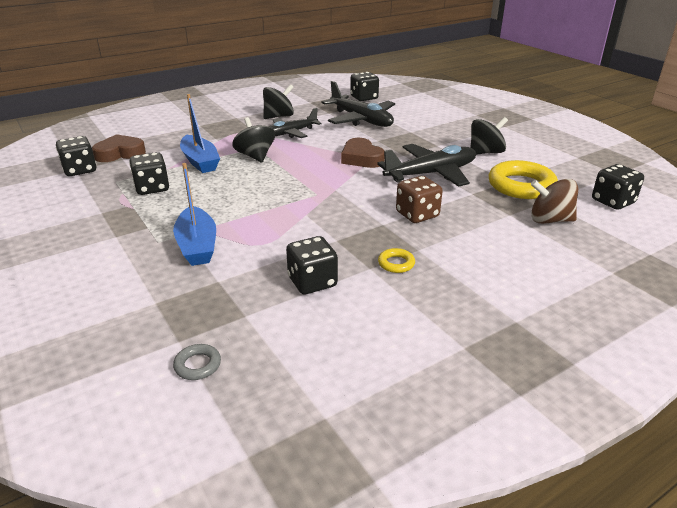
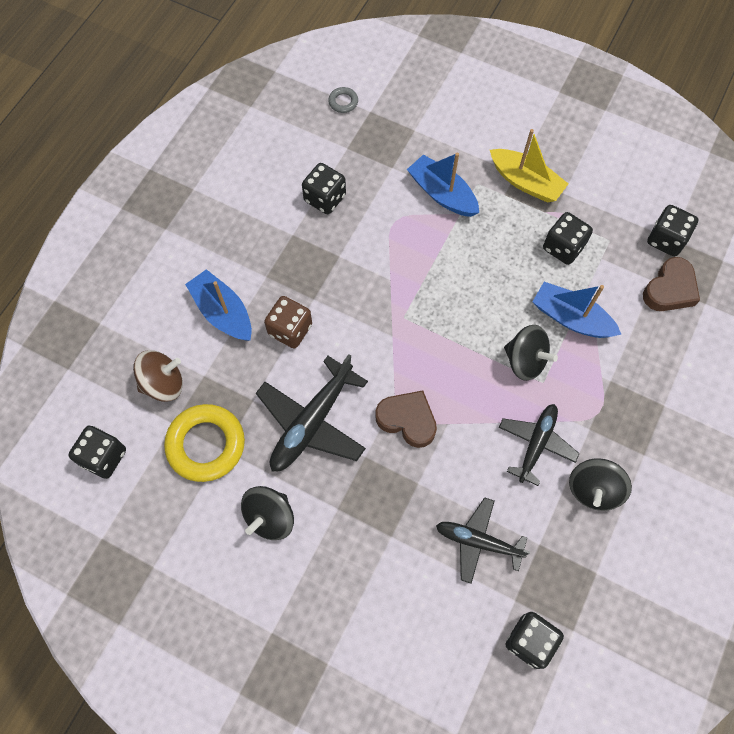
camera: 150 degrees right, 35 degrees up
(118, 228) = (525, 182): none -> yellow boat
(361, 120) = (478, 541): black plane -> black plane, size x0.66
(396, 263) = (275, 249): yellow ring -> none
(475, 241) = (223, 312): none -> blue boat

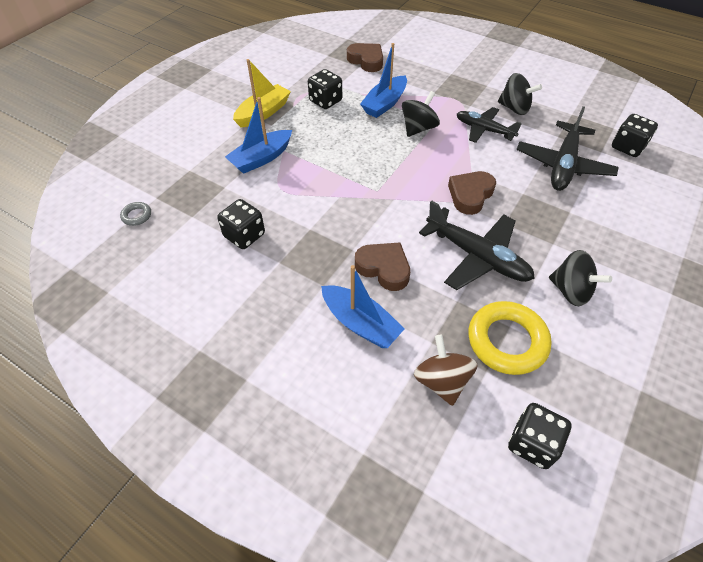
camera: 85 degrees left, 15 degrees down
(223, 312) = (360, 323): blue boat -> blue boat turned 105 degrees counterclockwise
(290, 330) = (384, 268): brown dice -> brown heart
(478, 541) = (563, 165): black plane -> black plane, size x1.51
(666, 239) = (328, 57): black dice -> none

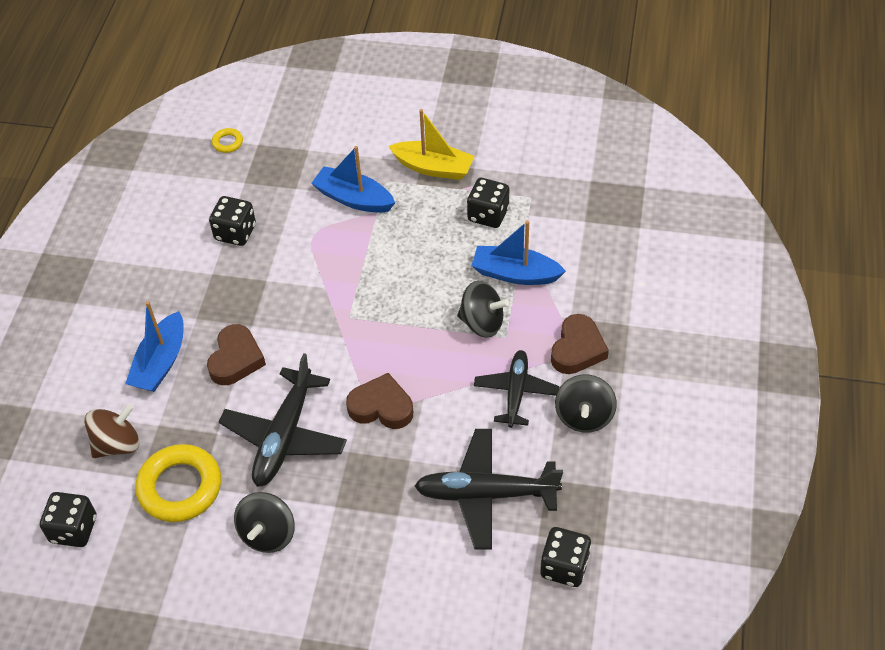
camera: 70 degrees right, 0 degrees up
(137, 216) = (227, 143): grey ring -> yellow ring
(366, 60) = (602, 224): brown heart -> brown heart (577, 349)

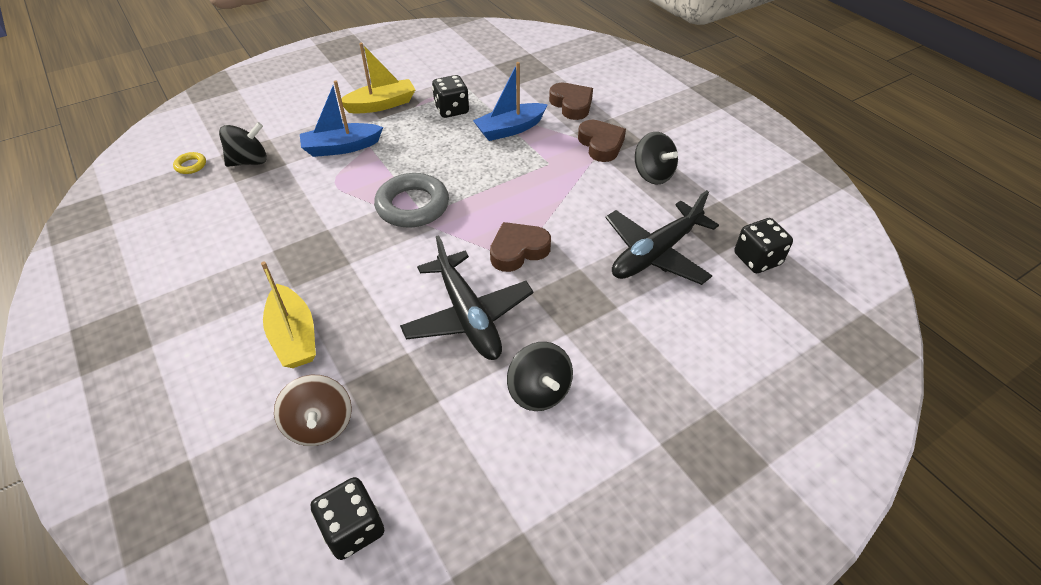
camera: 45 degrees left, 5 degrees down
(117, 444) = (320, 425): brown spinning top -> brown spinning top turned 150 degrees clockwise
(161, 362) = (294, 336): blue boat -> yellow boat
(180, 487) = (421, 414): yellow ring -> none
(235, 232) = (264, 214): black dice -> none
(236, 359) = (363, 292): brown heart -> brown heart (571, 105)
(348, 302) = (412, 206): none -> grey ring
(482, 323) = (523, 164): black spinning top -> black spinning top (249, 161)
(516, 392) = (595, 187): black plane -> none

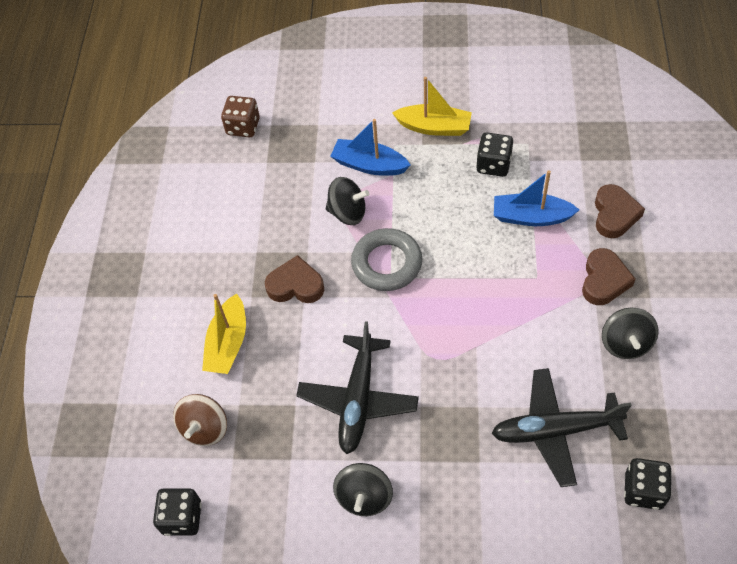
camera: 40 degrees right, 10 degrees up
(191, 165) = (243, 127): yellow ring -> brown dice
(249, 161) = (288, 144): black spinning top -> black spinning top (348, 212)
(518, 250) = (440, 359): brown heart -> brown heart (295, 285)

